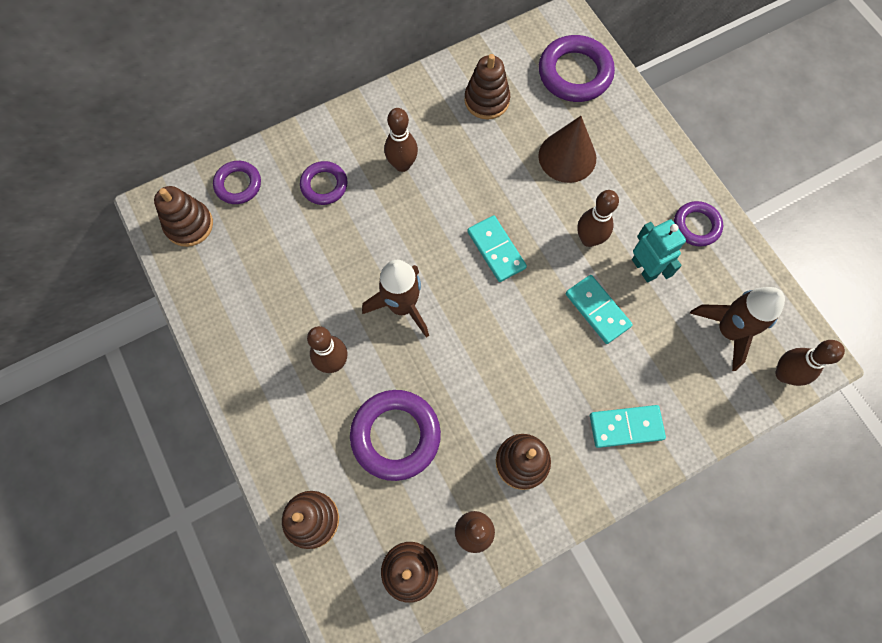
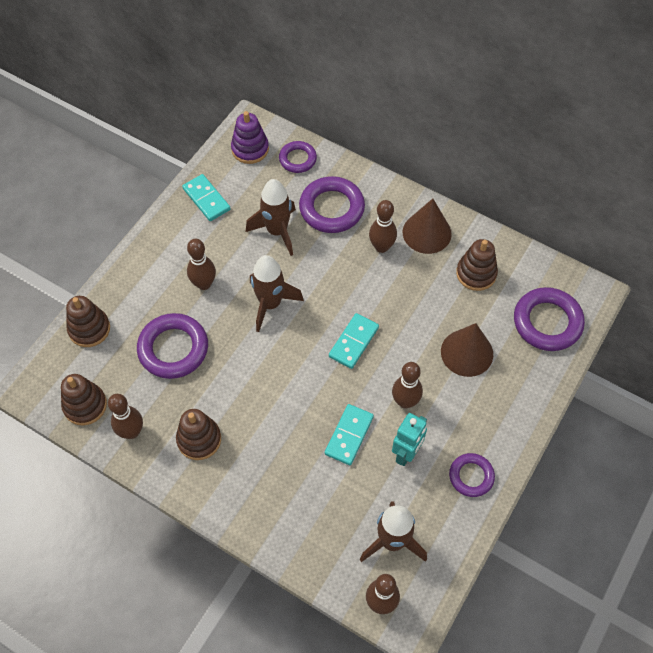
camera: 60 degrees right, 10 degrees down
(189, 225) = (250, 149): brown stacking toy -> purple stacking toy
(316, 253) = (277, 231): none -> brown rocket
(324, 185) = (331, 208): purple ring -> purple ring, size x1.68
(413, 116) = (427, 233): none -> brown cone
(626, 427) = (266, 499): turquoise domino -> turquoise domino (206, 199)

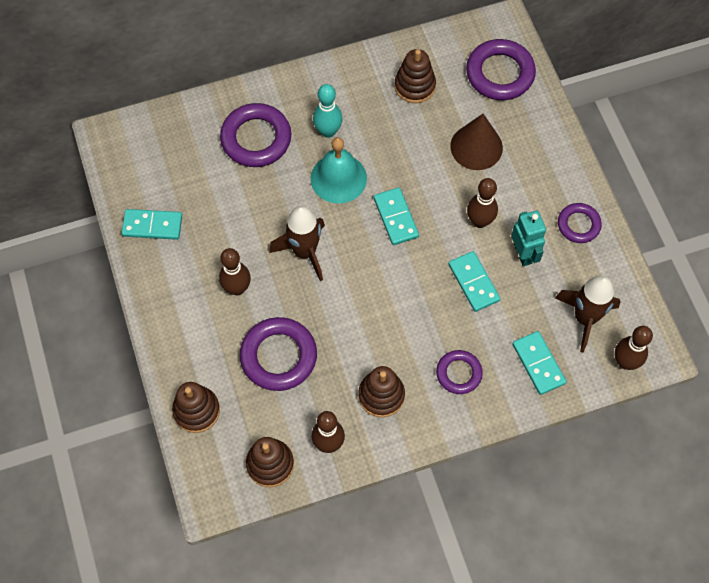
camera: 50 degrees left, 5 degrees up
(250, 149) = (134, 154): purple stacking toy -> none
(277, 231) = (239, 195): brown rocket -> none
(297, 159) = (181, 127): purple ring -> purple ring (459, 373)
(321, 534) = (538, 363): none -> turquoise domino
(350, 281) = (338, 178): none -> turquoise bell
(381, 247) = (328, 131): brown bowling pin -> turquoise bowling pin
(427, 233) = (345, 90): brown cone -> none

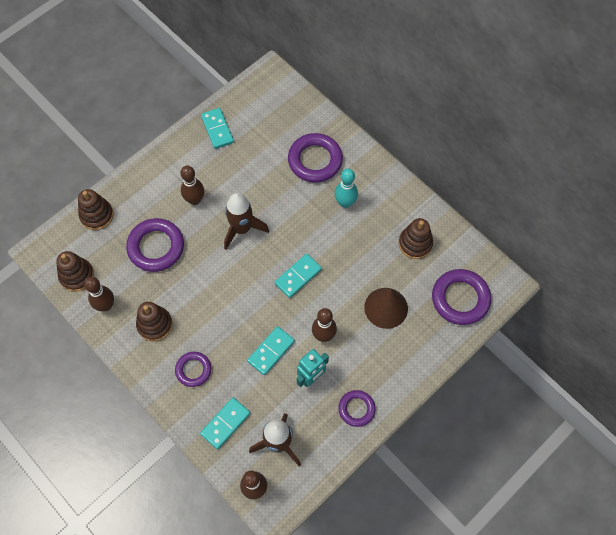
camera: 65 degrees right, 0 degrees up
(338, 178) = (311, 225): turquoise bell -> none

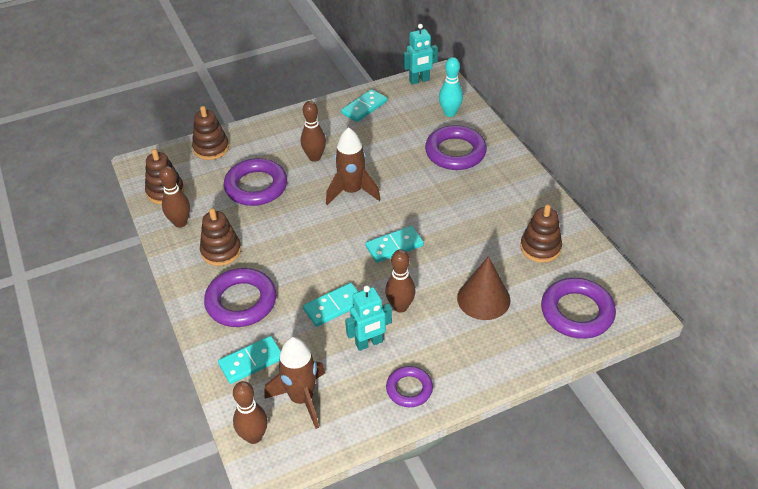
camera: 20 degrees right, 20 degrees down
(193, 370) = (241, 301): purple ring -> purple ring, size x1.68
(217, 129) = (364, 107): turquoise domino -> turquoise domino turned 45 degrees clockwise
(255, 83) = (419, 80): none -> turquoise robot
(345, 202) = (474, 194): turquoise bowling pin -> turquoise bowling pin (450, 113)

